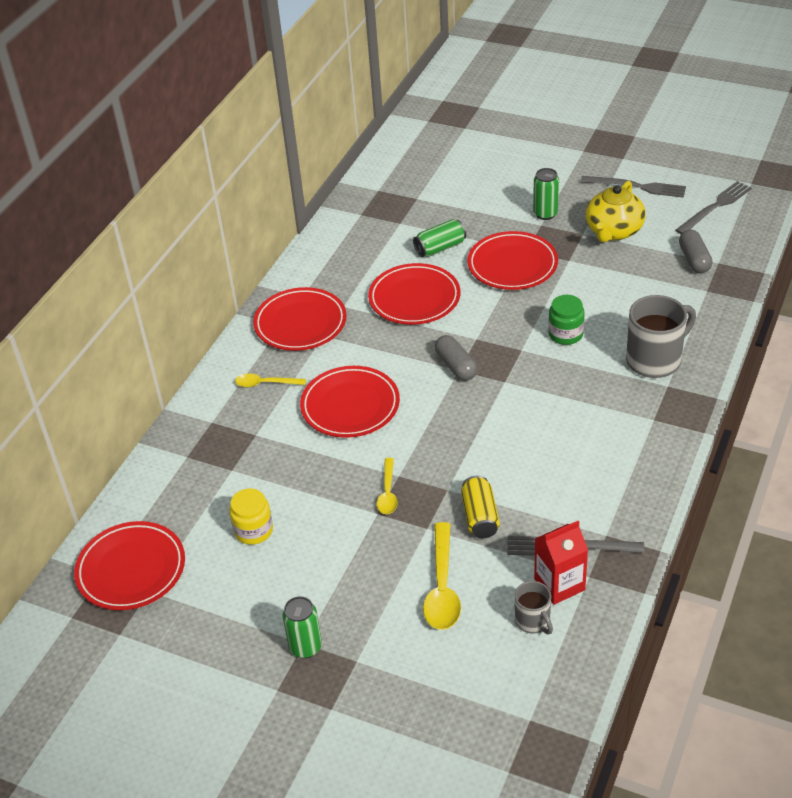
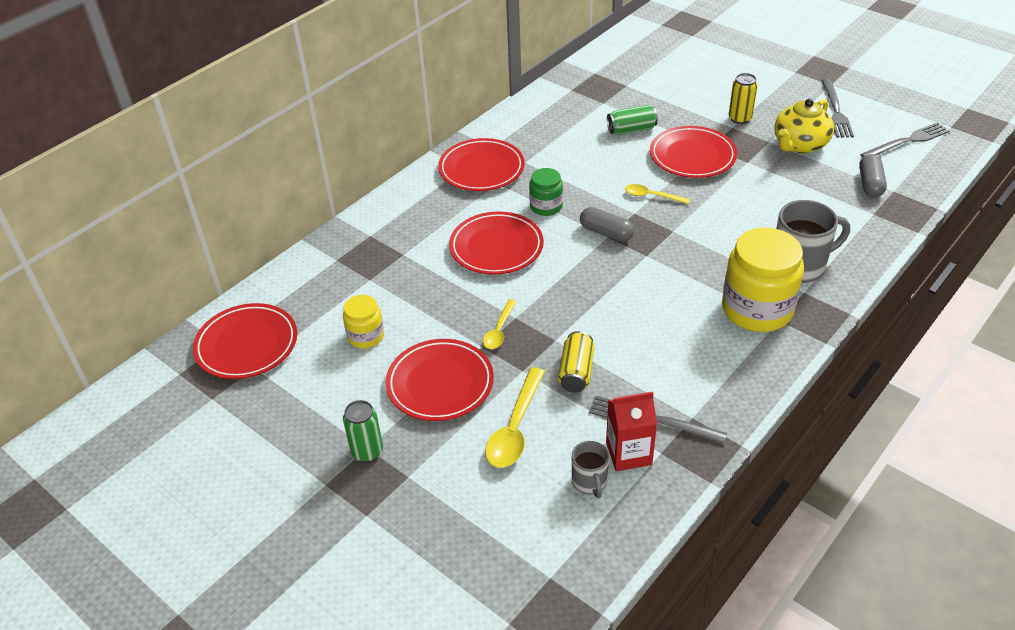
camera: 15 degrees right, 0 degrees up
(265, 383) = (430, 213): yellow spoon -> yellow spoon (652, 196)
(414, 298) = (591, 168): red plate -> red plate (440, 384)
(456, 366) = (606, 233): grey capsule -> grey capsule turned 45 degrees counterclockwise
(545, 214) = (740, 118): green can -> yellow can
(565, 334) = (720, 226): green jar -> green jar (546, 206)
(630, 413) = (757, 309): none -> yellow jar
(637, 187) = (836, 110): grey fork -> grey fork turned 60 degrees clockwise

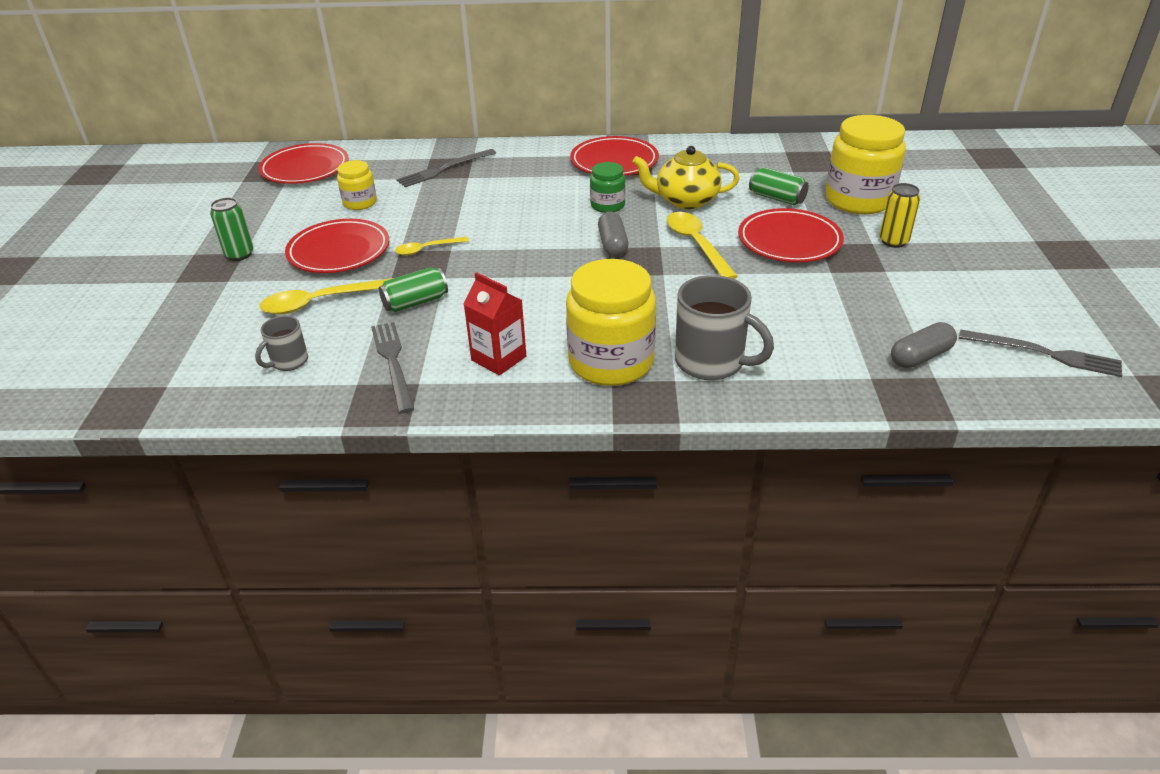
camera: 50 degrees right, 5 degrees down
(496, 247) = (525, 207): red plate -> none
(576, 372) = (415, 302): yellow can -> green can
(628, 453) = (340, 367): red carton -> red carton (499, 358)
(652, 196) = (697, 245): yellow spoon -> yellow spoon, size x1.67
(675, 101) = (858, 200): none -> yellow jar
(799, 145) = (911, 289): yellow teapot -> yellow teapot (685, 201)
(836, 110) = (1013, 288): grey fork -> grey fork (444, 169)

